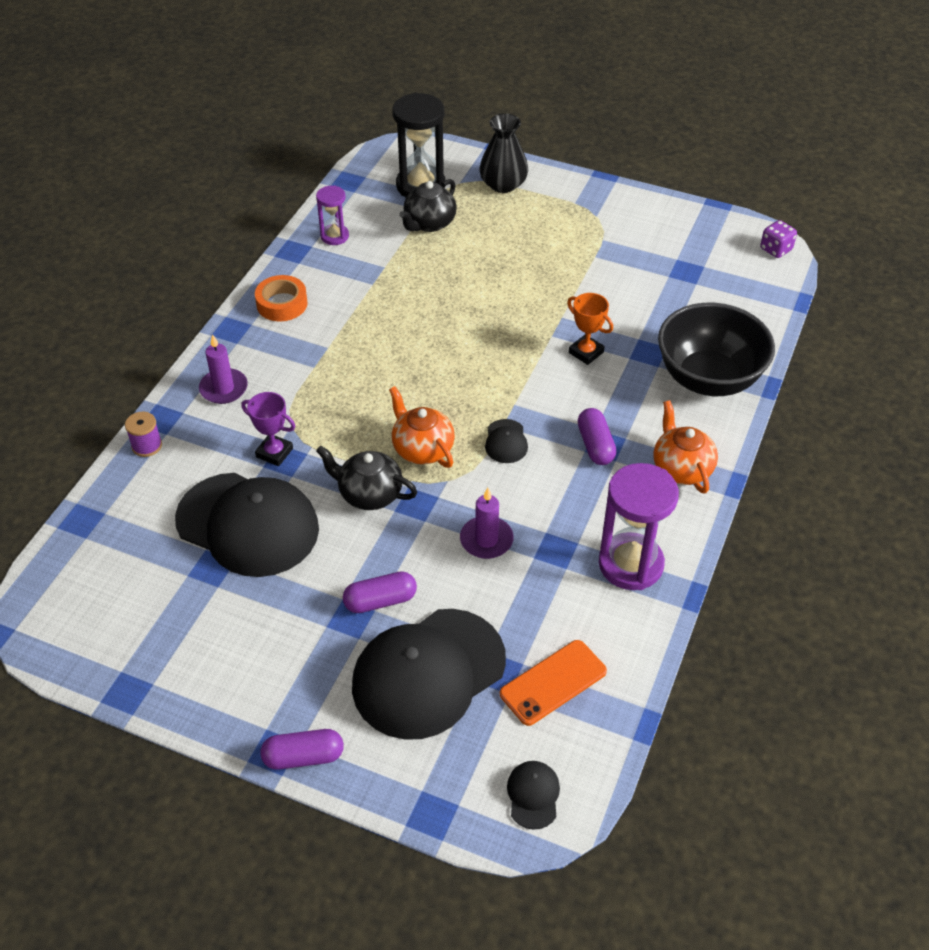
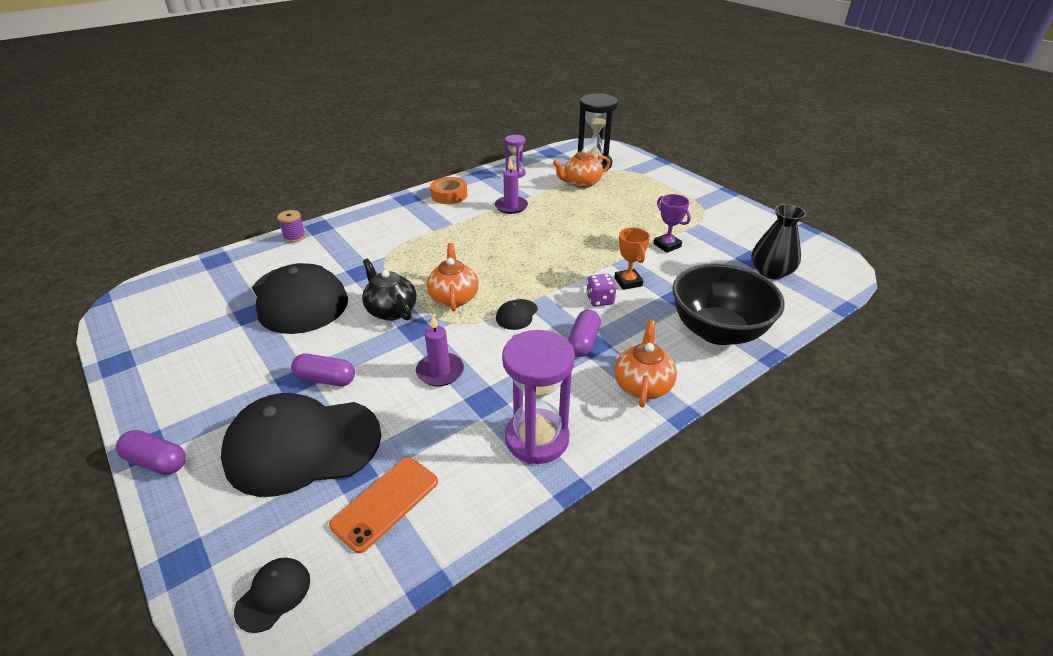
camera: 30 degrees right, 10 degrees down
(224, 388) = (369, 224): purple candle -> purple candle (511, 206)
(274, 453) = (360, 266): purple trophy -> purple trophy (667, 245)
(429, 223) = (581, 183): black teapot -> orange teapot
(503, 184) = (650, 177): black vase -> black vase (771, 272)
(553, 683) = (385, 503): orange phone -> orange phone turned 45 degrees counterclockwise
(776, 249) = (842, 268): purple dice -> purple dice (600, 300)

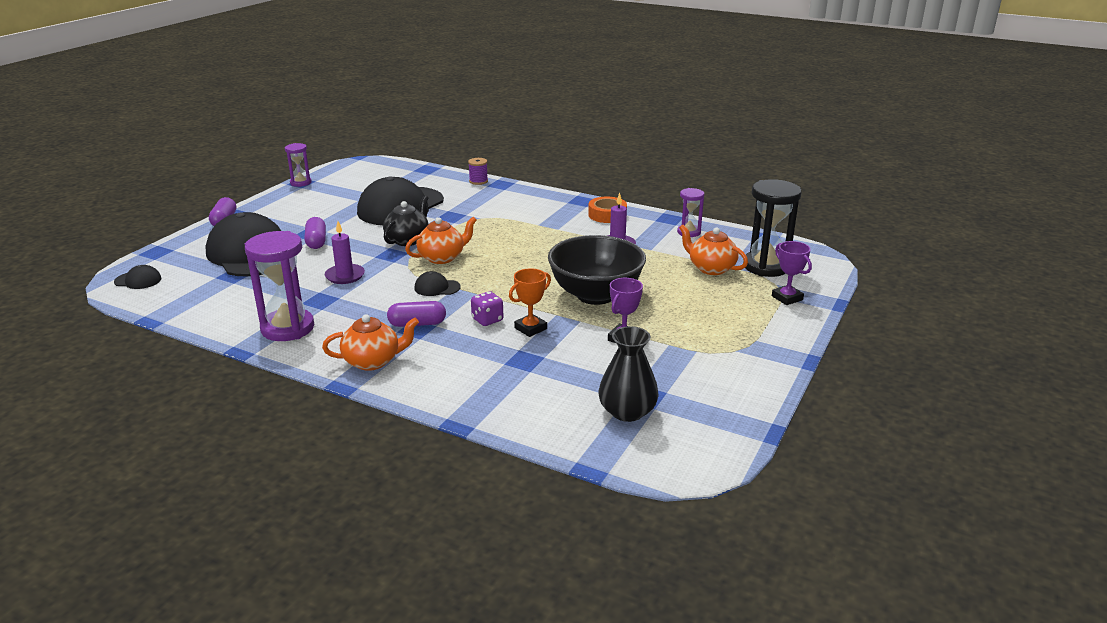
camera: 65 degrees right, 10 degrees down
(118, 363) = (300, 183): none -> purple hourglass
(385, 503) = (210, 291): orange phone -> none
(643, 172) = (787, 298): none -> purple trophy
(717, 331) = (480, 389): black bowl -> black bowl (595, 295)

